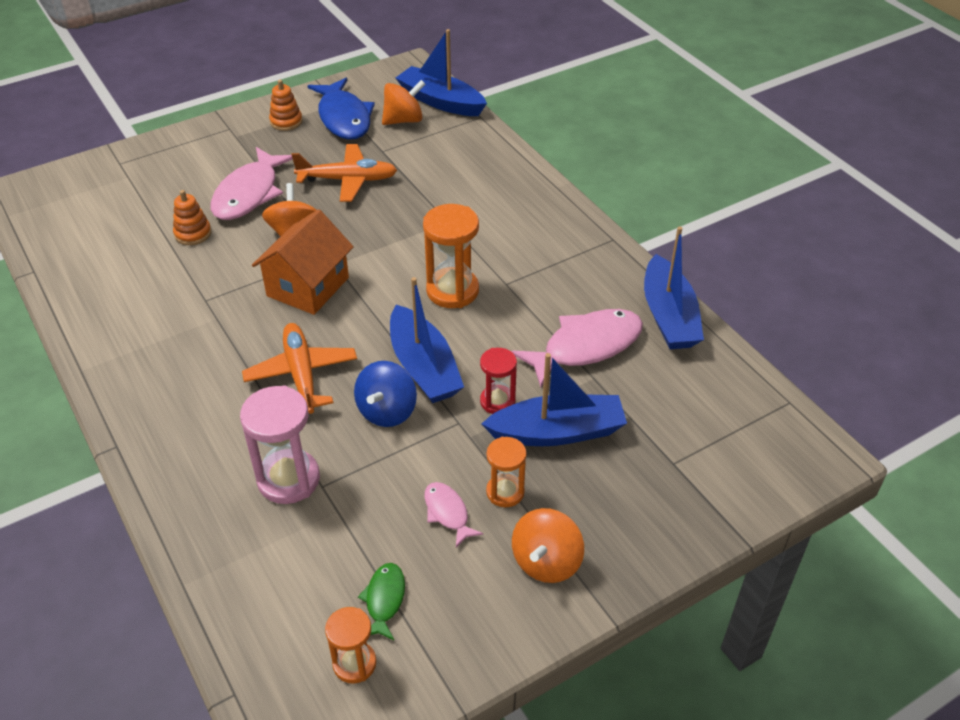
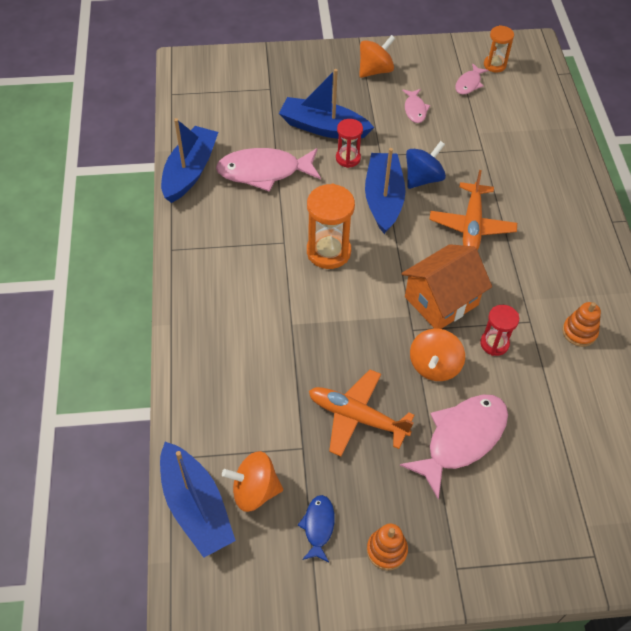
camera: 155 degrees left, 10 degrees up
(193, 233) = (528, 405): orange stacking toy -> orange stacking toy (579, 332)
(239, 269) = (494, 343): none -> red hourglass
(288, 479) = (502, 160): pink hourglass -> none
(344, 118) = (318, 526): blue fish -> blue fish, size x0.50
(384, 600) = (469, 84): green fish -> pink fish
(505, 492) = (376, 108): orange hourglass -> none

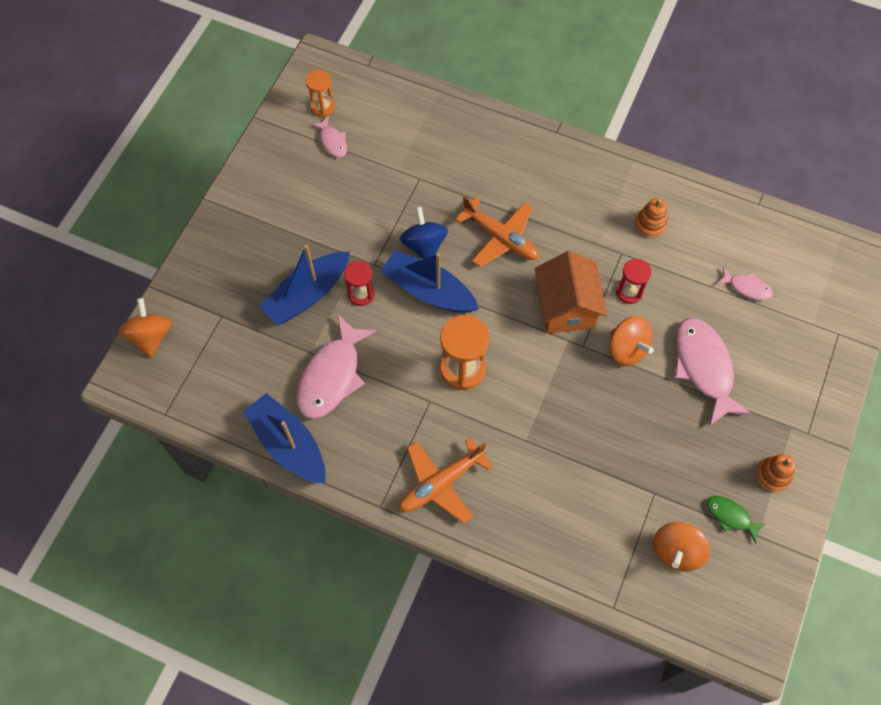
camera: 60 degrees left, 10 degrees up
(196, 507) = (669, 606): blue boat -> none
(318, 526) = (730, 516): blue fish -> green fish
(357, 417) = (646, 435): orange plane -> orange plane (441, 483)
(375, 70) = (261, 209): orange spinning top -> orange spinning top (151, 336)
(415, 109) = (336, 204): pink fish -> pink fish (747, 287)

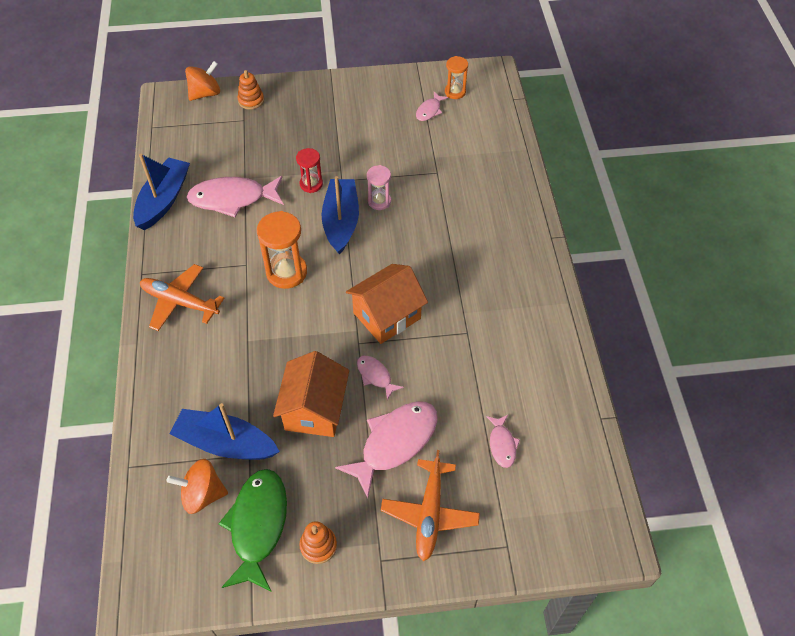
camera: 60 degrees right, 10 degrees down
(307, 294) = (290, 156): blue boat -> blue boat (225, 443)
(424, 245) = (379, 201): blue spinning top -> pink hourglass
(500, 238) = (421, 245): orange plane -> orange plane (430, 513)
(627, 349) = (375, 376): orange spinning top -> pink fish
(629, 292) = (432, 354): red hourglass -> none
(636, 416) = (314, 409): none -> orange house
(650, 224) = (511, 341): orange stacking toy -> orange stacking toy (251, 100)
(730, 516) = (258, 526): green fish -> green fish, size x2.00

